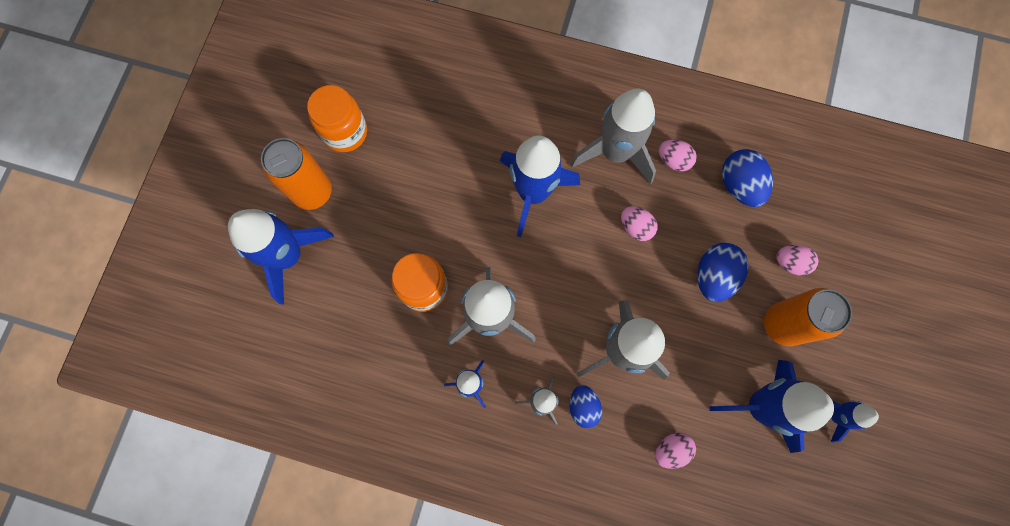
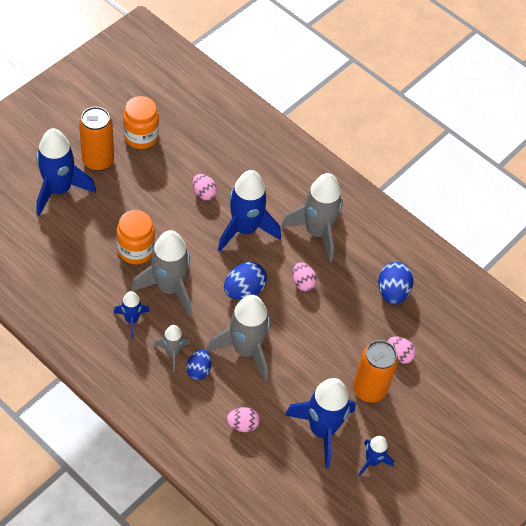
camera: 20 degrees right, 20 degrees down
(673, 160) = (355, 255): pink egg -> pink egg (204, 193)
(714, 276) = (339, 337): blue egg -> blue egg (244, 290)

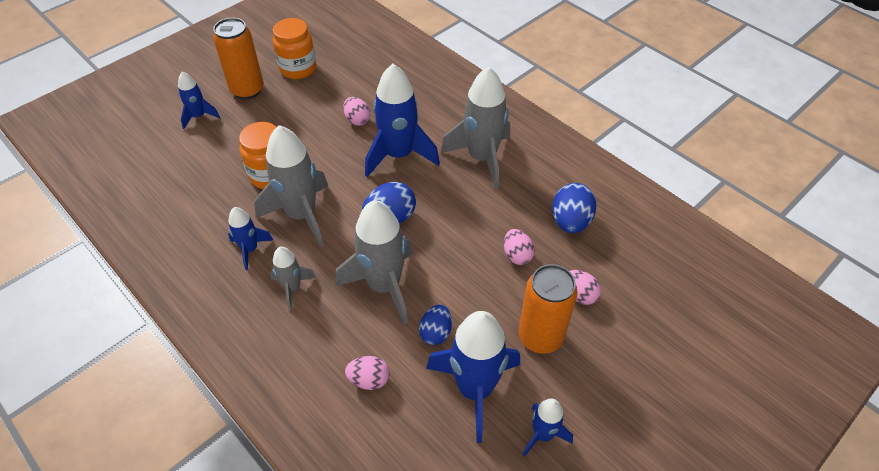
camera: 10 degrees right, 5 degrees down
(59, 190) = (199, 116): blue rocket -> blue rocket, size x0.53
(198, 370) = (322, 309): blue egg -> blue egg (436, 332)
(303, 282) = (461, 210): pink egg -> pink egg (517, 255)

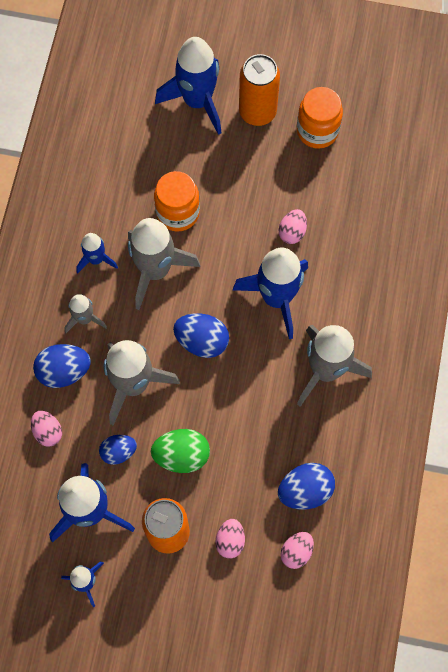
camera: 55 degrees right, 20 degrees up
(199, 116) = (197, 101): blue rocket -> blue rocket, size x1.90
(324, 332) = (64, 371): none -> blue egg
(477, 287) = (181, 455): none -> green egg
(517, 255) = (236, 467): pink egg -> pink egg (296, 552)

